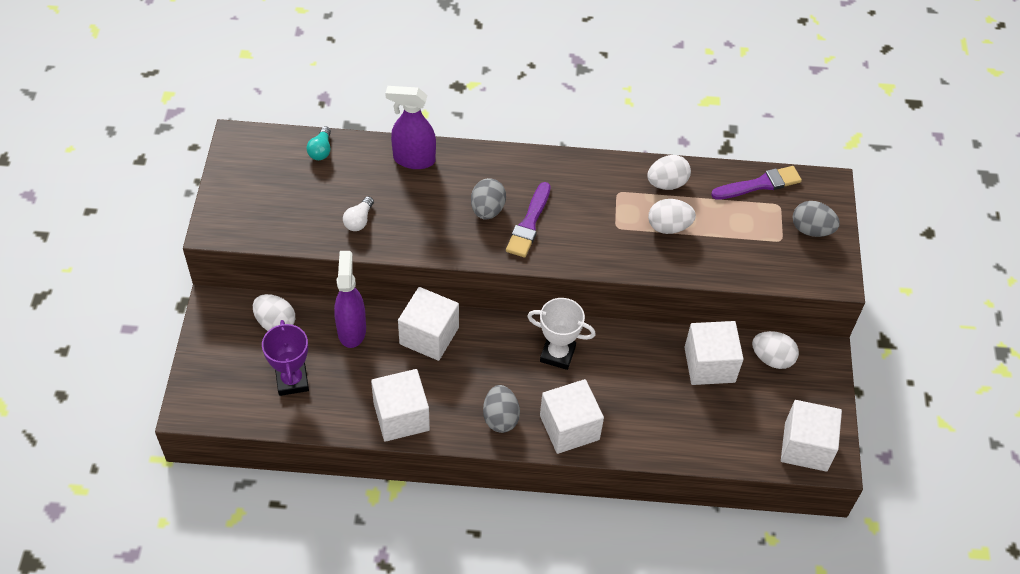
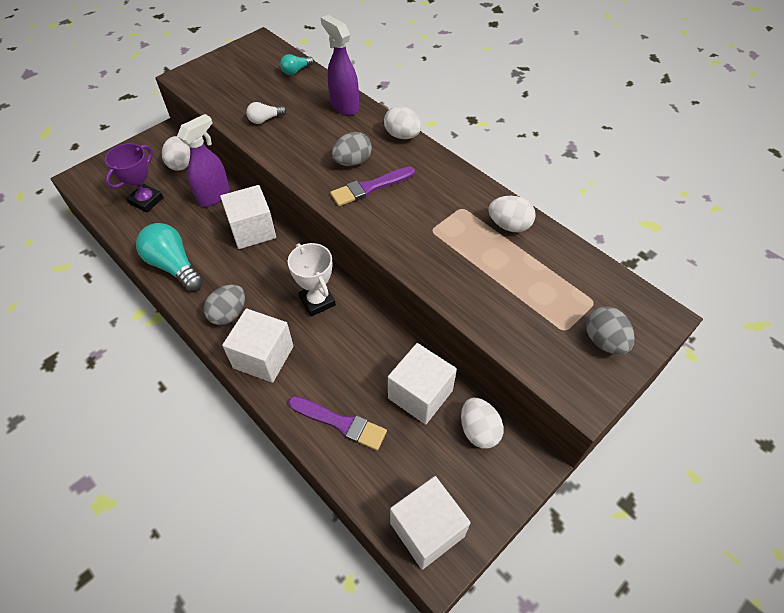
camera: 45 degrees right, 0 degrees up
(401, 416) = (174, 266): white cube -> turquoise light bulb
(668, 227) = (474, 256): white egg -> white egg (402, 135)
(759, 184) = (592, 275): purple brush -> purple brush (340, 423)

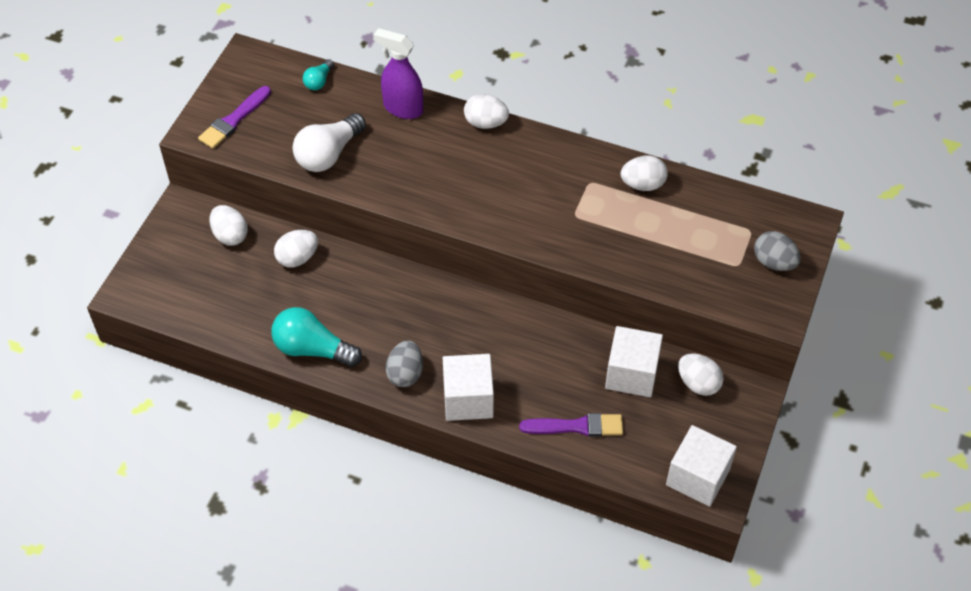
camera: 25 degrees left, 0 degrees up
(146, 201) = (225, 292): purple trophy -> none
(214, 196) = (297, 258): purple spray bottle -> white egg
(252, 230) = (367, 281): white cube -> none
(265, 119) = (328, 154): white light bulb -> white light bulb, size x1.93
(317, 301) = (484, 327): white trophy -> none
(352, 162) = (454, 171): grey egg -> none
(370, 187) = (489, 193): purple brush -> purple brush (234, 120)

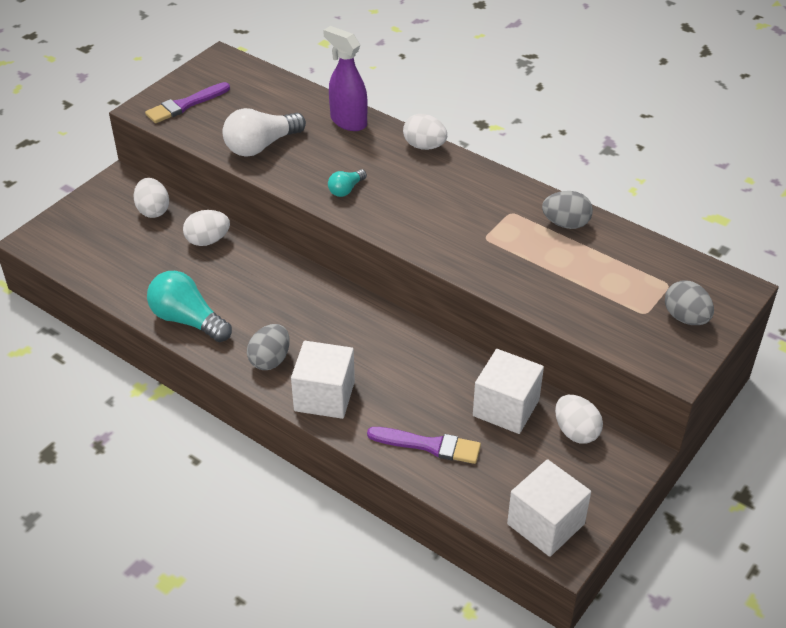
camera: 15 degrees right, 10 degrees down
(319, 81) = (278, 88): turquoise light bulb -> turquoise light bulb (346, 190)
(643, 184) = (565, 224): white egg -> grey egg

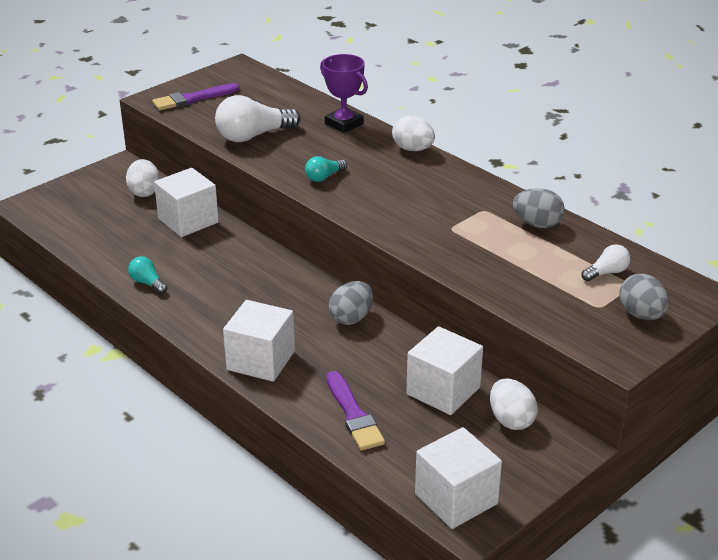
camera: 10 degrees right, 10 degrees down
(188, 320) = (147, 283): turquoise light bulb -> turquoise light bulb, size x0.52
(208, 240) = (188, 221): white egg -> white cube
(270, 360) = (217, 324): grey egg -> grey egg (351, 318)
(348, 121) = (344, 124): purple spray bottle -> purple trophy
(429, 445) = (353, 414): purple brush -> purple brush turned 45 degrees clockwise
(643, 273) = (607, 273): none -> white light bulb

